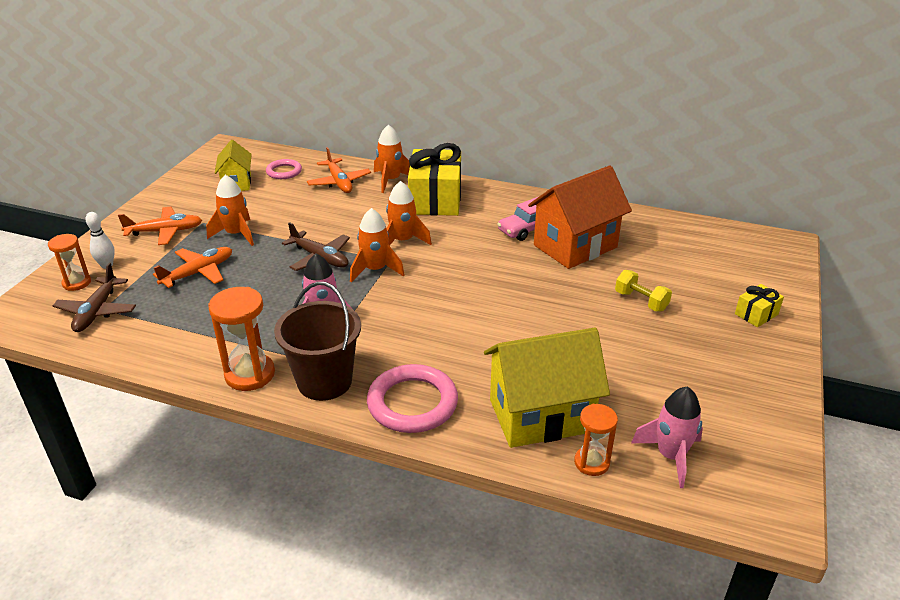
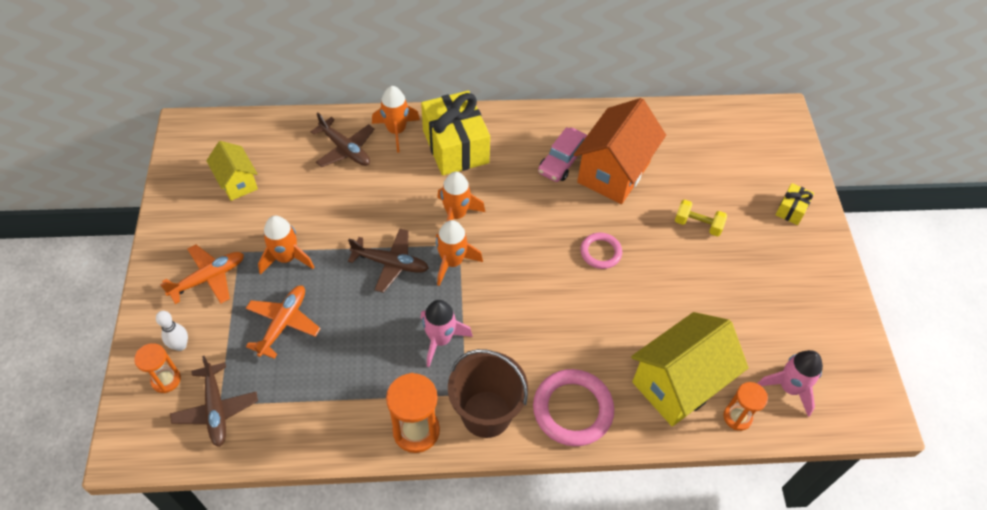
camera: 25 degrees left, 20 degrees up
(284, 172) = (277, 150): pink ring -> pink ring (600, 252)
(339, 182) = (345, 149): orange plane -> brown plane

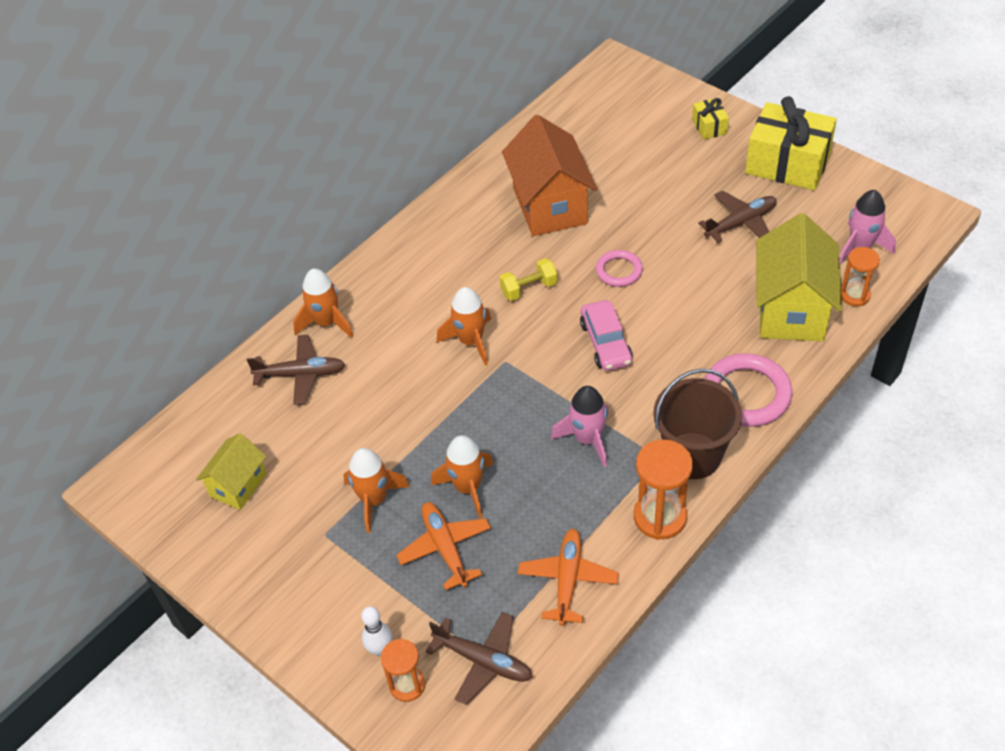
camera: 40 degrees left, 5 degrees down
(208, 278) = (327, 578): orange plane -> orange plane (568, 580)
(237, 182) = (238, 485): yellow house -> yellow house turned 75 degrees counterclockwise
(391, 263) = (469, 423): brown plane -> brown plane (741, 223)
(452, 262) = (517, 377): orange rocket -> orange rocket (468, 488)
(455, 146) = (396, 292): yellow gift -> yellow gift (787, 164)
(562, 160) = (499, 230): pink car -> pink car (605, 343)
(697, 225) = (660, 191): yellow dumbbell -> yellow dumbbell (529, 288)

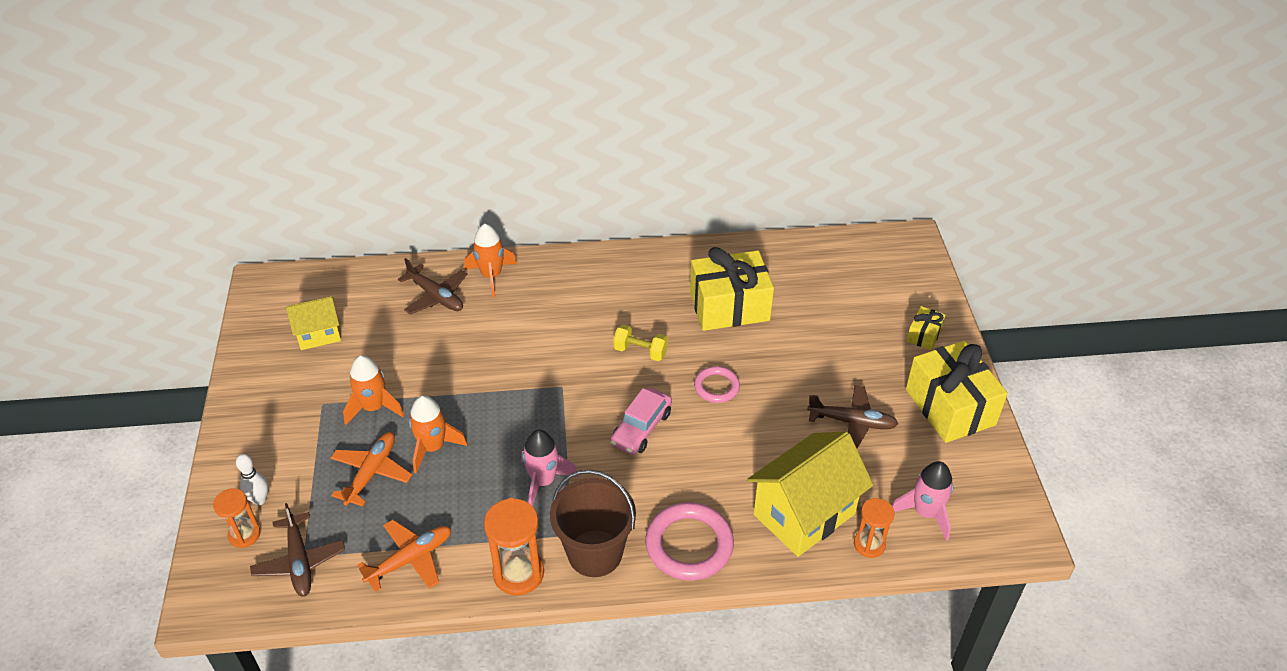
camera: 40 degrees right, 5 degrees down
(471, 341) = (558, 356): orange rocket -> none
(550, 206) = (729, 306): orange house -> yellow gift

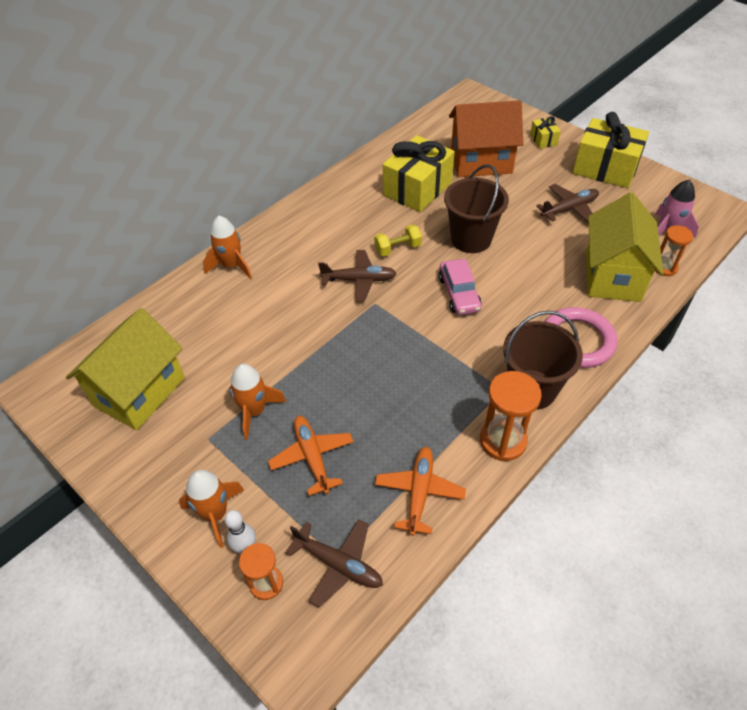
camera: 40 degrees left, 5 degrees up
(319, 334) = (139, 392): yellow house -> yellow house, size x1.78
(433, 447) = (336, 405): orange rocket -> orange rocket (215, 514)
(436, 296) = (205, 305): brown plane -> brown plane (359, 280)
(543, 481) = (441, 370): pink rocket -> none
(716, 387) = (471, 239): pink ring -> brown bucket
(826, 318) = (481, 162): none -> orange house

